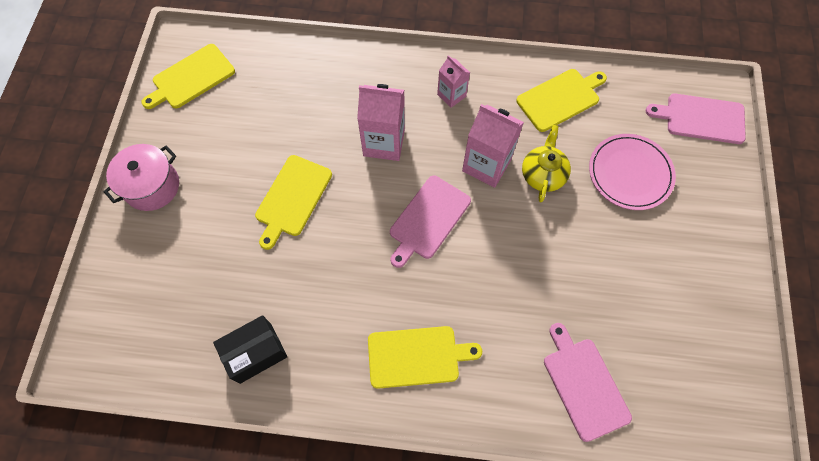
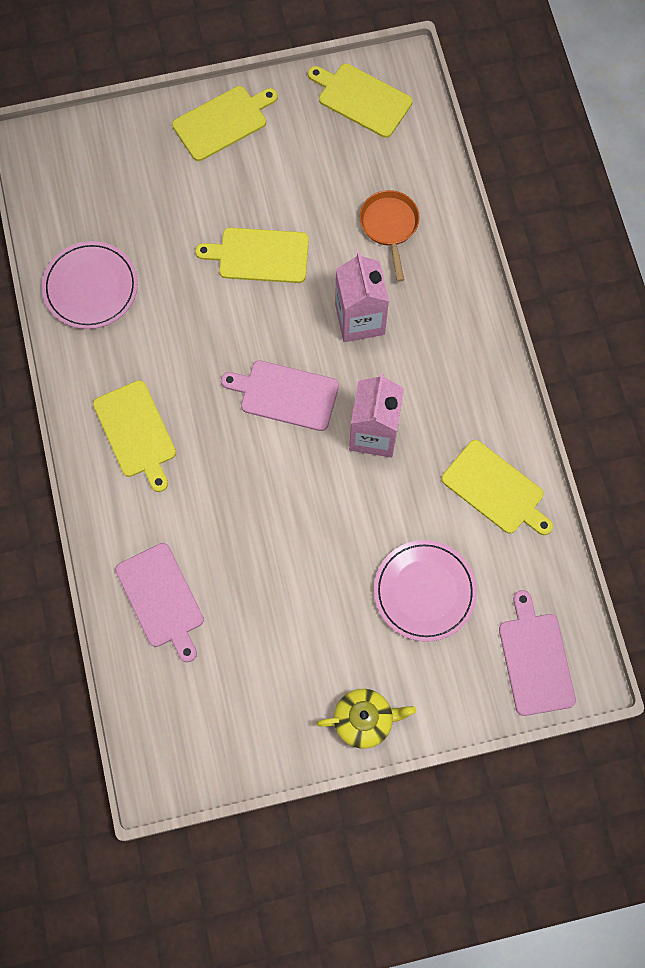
camera: 70 degrees right, 5 degrees up
(152, 186) = (223, 122): pink pot -> yellow cutting board
(255, 353) = (90, 287): black box -> pink plate
(313, 96) = (389, 226): none -> orange pan
(451, 95) = (450, 369): pink carton -> none
(543, 174) = (386, 496): yellow teapot -> yellow teapot (364, 720)
(584, 384) = (161, 599): pink cutting board -> pink cutting board turned 105 degrees clockwise

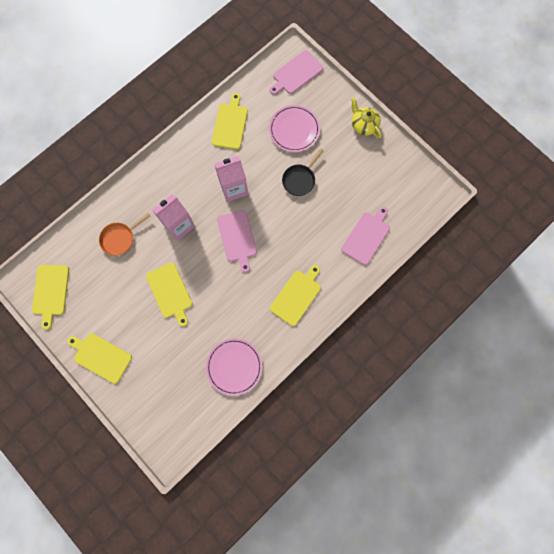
camera: 120 degrees left, 5 degrees up
(326, 548) = (300, 180): none -> black pan

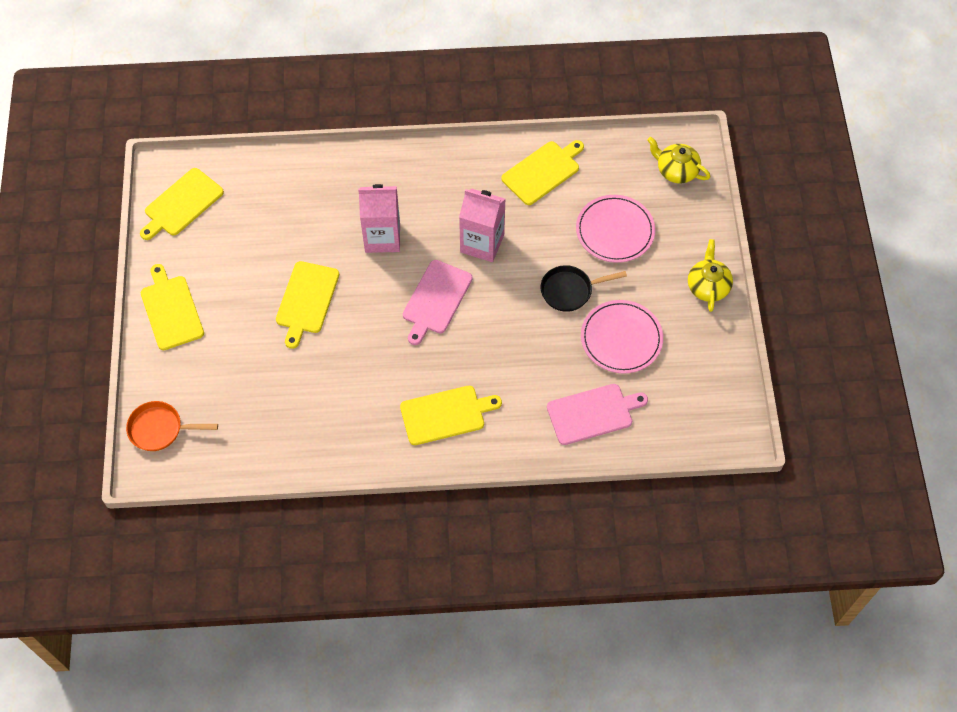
camera: 40 degrees right, 15 degrees down
(120, 238) = (305, 203): orange pan -> orange pan (160, 429)
(234, 366) = (303, 434): pink plate -> pink plate (621, 338)
(296, 73) = (676, 170): pink cutting board -> yellow teapot

